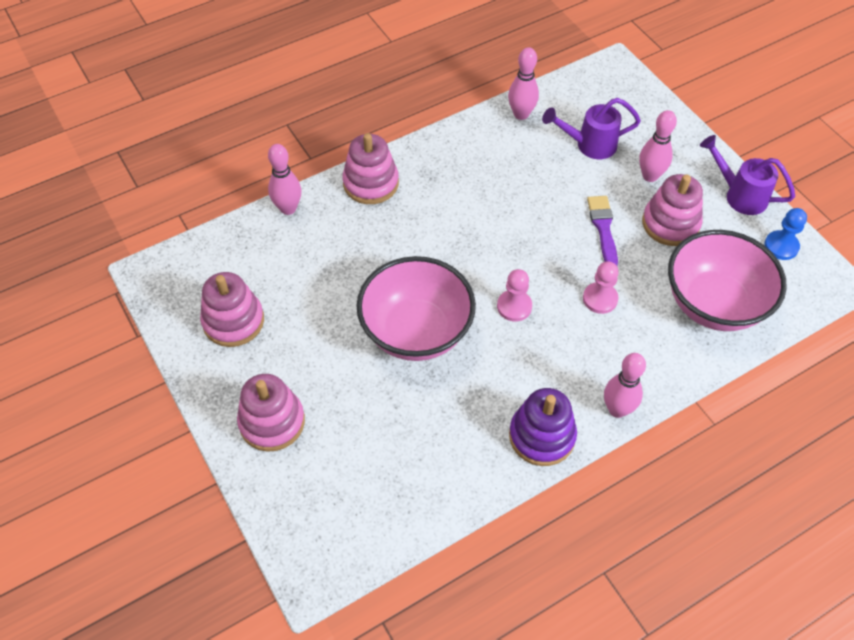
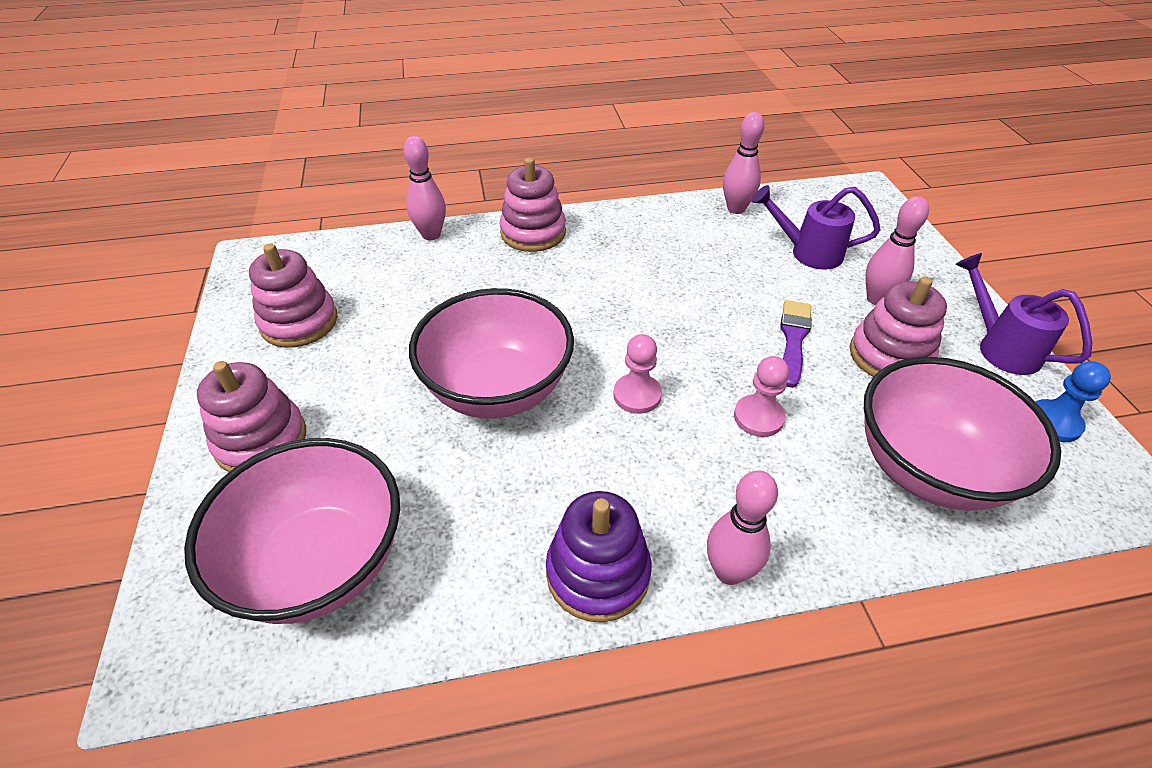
camera: 20 degrees right, 10 degrees down
(368, 487) = (320, 563): none -> pink bowl

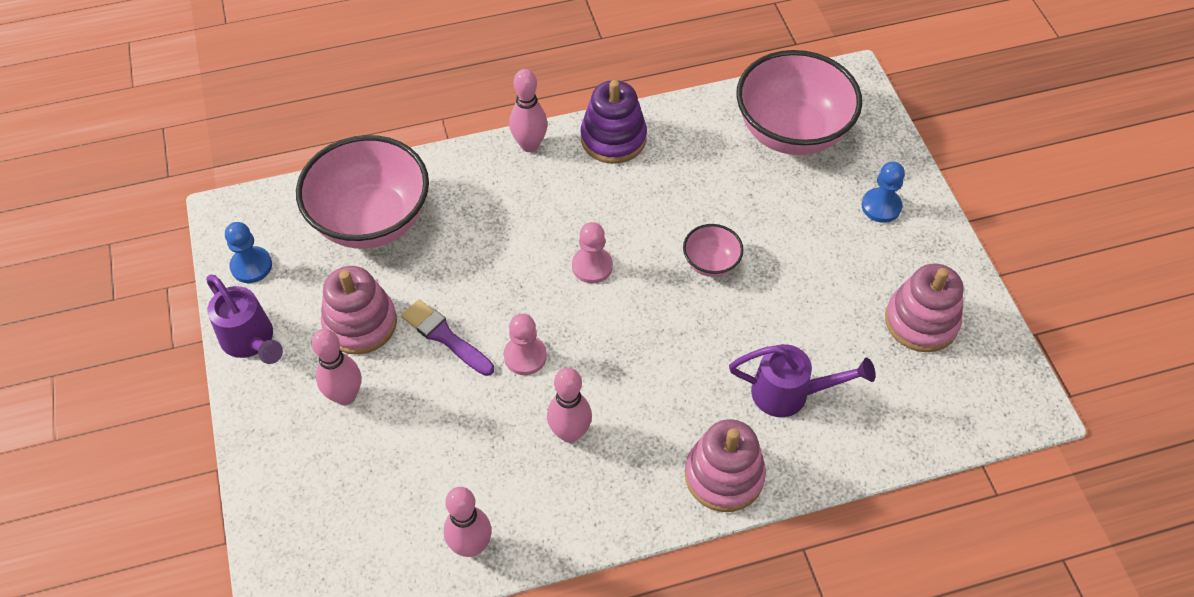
camera: 175 degrees right, 10 degrees up
(261, 440) = (881, 206): pink stacking toy -> blue pawn
(431, 235) = (844, 462): pink bowling pin -> pink bowling pin (570, 433)
(497, 389) = (711, 263): pink bowl -> pink bowl, size x0.46
(758, 417) = (492, 253): pink pawn -> pink pawn (525, 356)
(793, 339) = (445, 336): purple brush -> purple brush turned 120 degrees clockwise
(807, 252) = (399, 465): purple watering can -> purple watering can (790, 394)

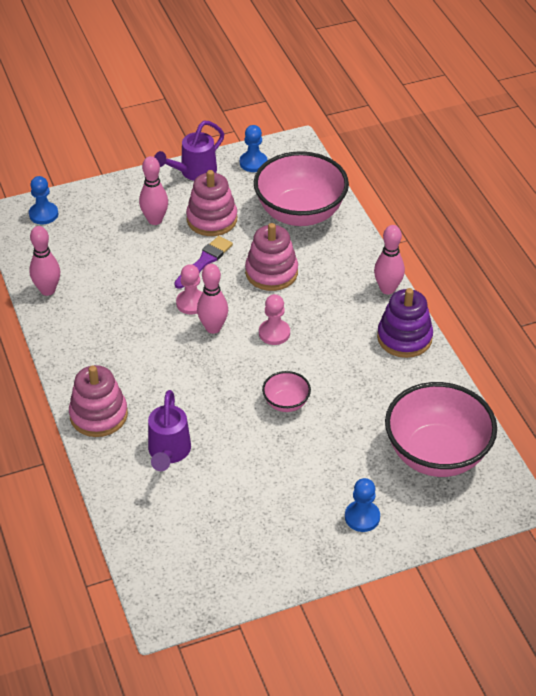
camera: 85 degrees right, 10 degrees down
(295, 555) = (43, 214): none -> blue pawn
(570, 433) = (131, 331): pink bowling pin -> pink bowling pin (213, 328)
(921, 321) = (243, 540): pink stacking toy -> pink stacking toy (271, 272)

